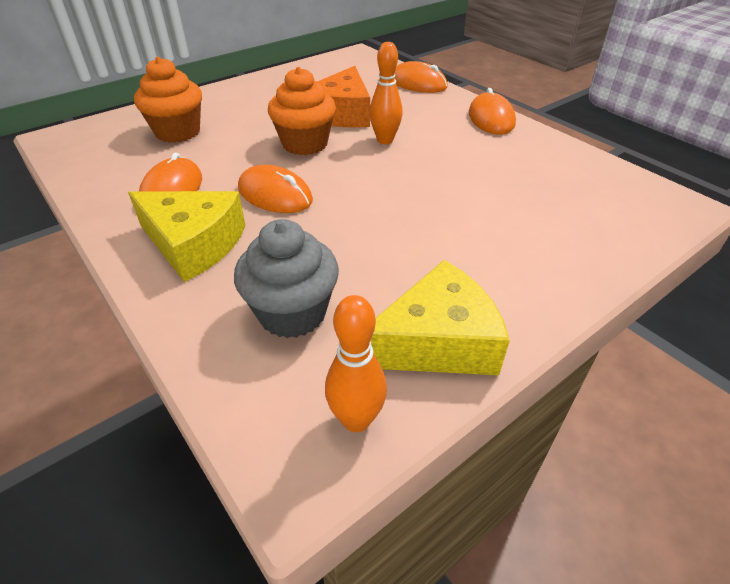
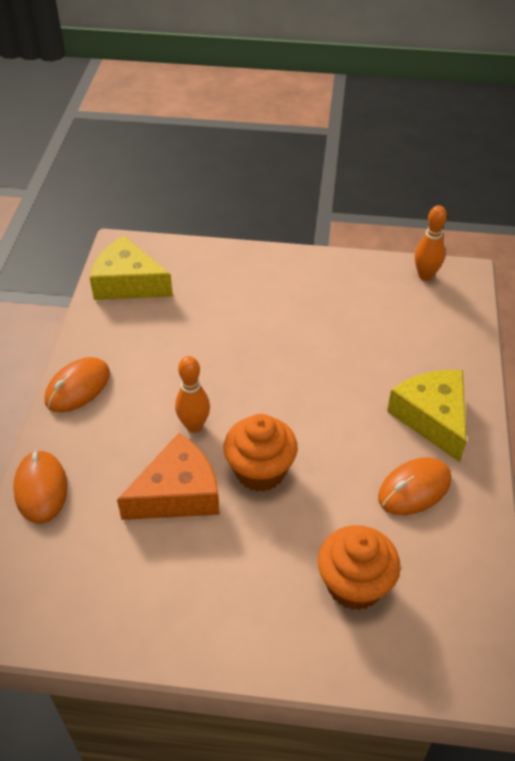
camera: 135 degrees left, 5 degrees up
(275, 194) = (342, 426): orange mouse -> none
(292, 313) = (411, 333): grey cupcake -> none
(437, 341) = (357, 278): yellow cheese -> yellow cheese (128, 283)

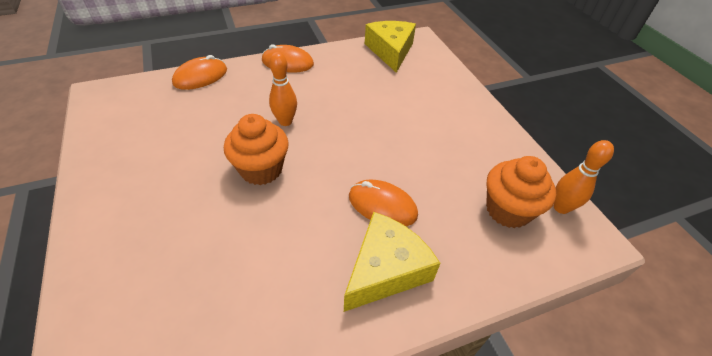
camera: 60 degrees right, 0 degrees up
(178, 493) = (221, 134): orange cheese -> none
(354, 585) = (167, 268): orange cupcake -> orange cupcake (508, 210)
(414, 488) = (291, 281): orange mouse -> orange mouse (382, 205)

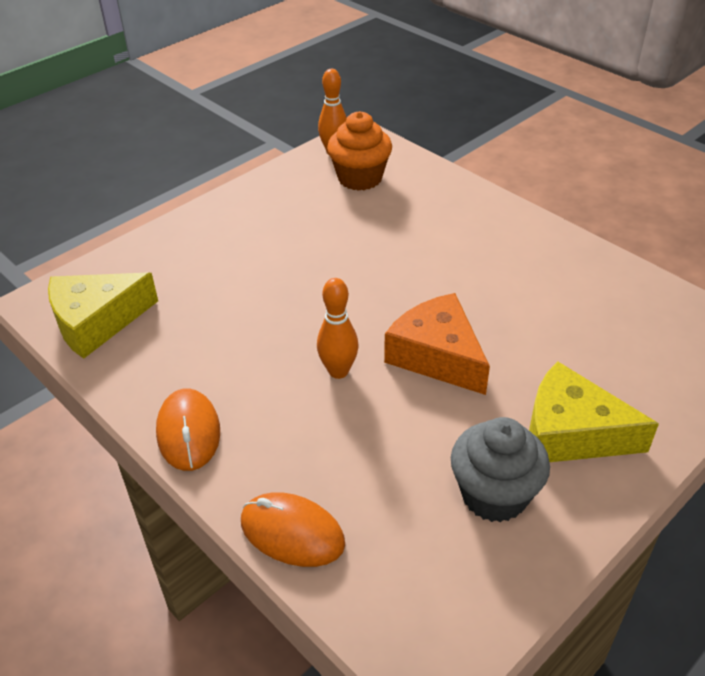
camera: 110 degrees left, 5 degrees down
(143, 148) = (494, 495): none -> grey cupcake
(261, 169) = (437, 355): orange cupcake -> orange cheese
(382, 205) = (415, 250): orange mouse -> none
(386, 269) = (483, 230): yellow cheese -> yellow cheese (571, 432)

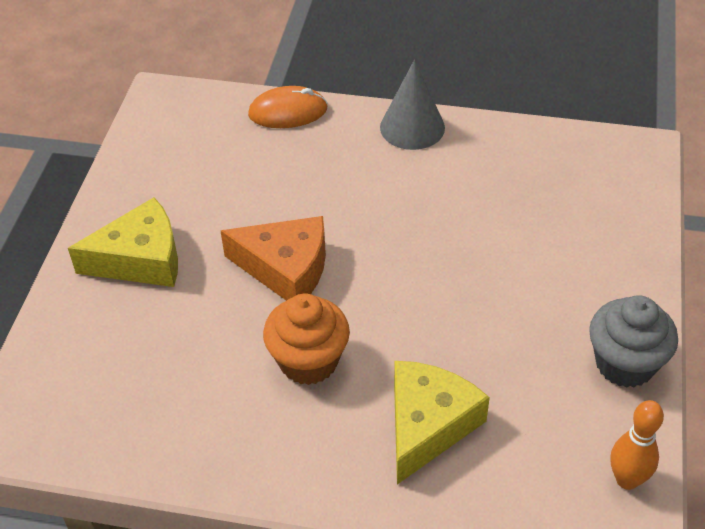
camera: 145 degrees right, 5 degrees up
(96, 322) = (578, 158): yellow cheese -> yellow cheese (428, 425)
(188, 432) = (412, 127): orange mouse -> grey cone
(338, 371) = (353, 216): orange bowling pin -> none
(360, 178) = (549, 449): orange cupcake -> orange cupcake (308, 361)
(494, 495) = (175, 190): grey cupcake -> grey cupcake (625, 363)

